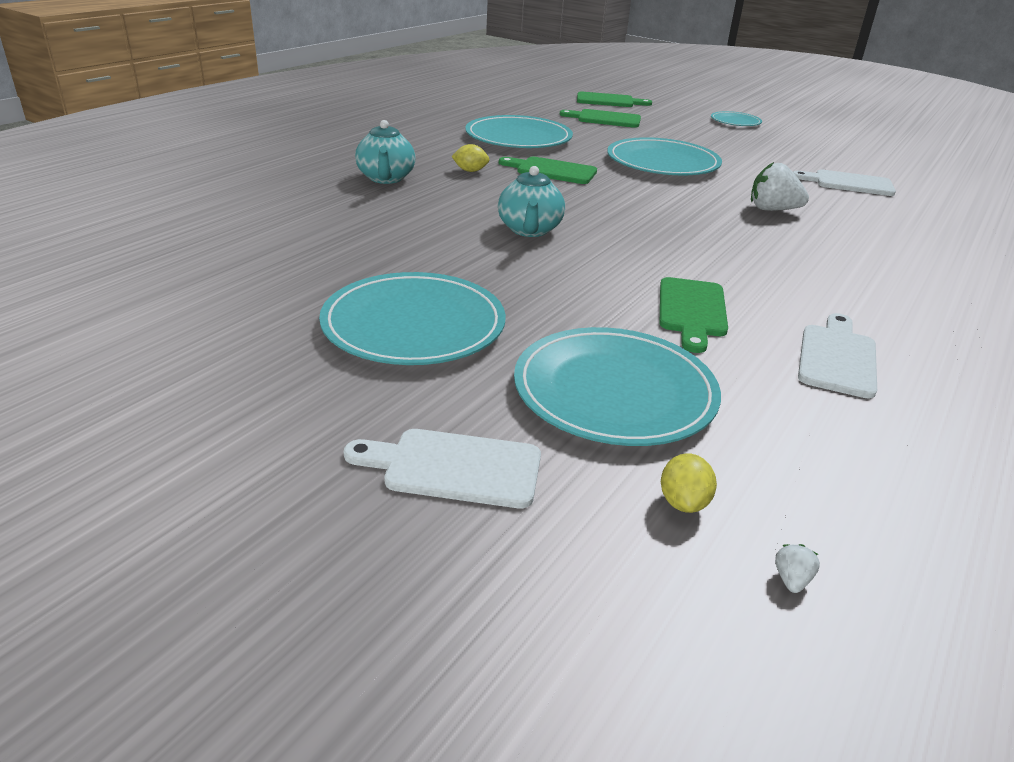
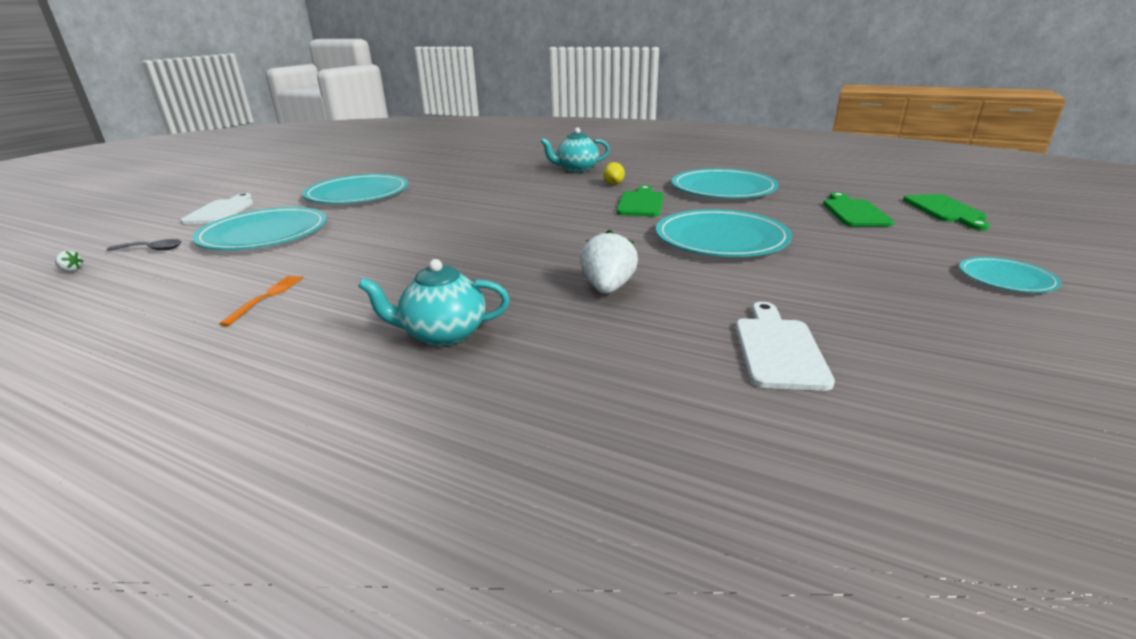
camera: 85 degrees right, 5 degrees down
(529, 230) = (499, 205): turquoise teapot -> turquoise teapot (443, 334)
(683, 502) = (152, 249): yellow lemon -> grey spoon
(691, 310) = (360, 251): green cutting board -> none
(837, 358) = (266, 297): white cutting board -> orange fork

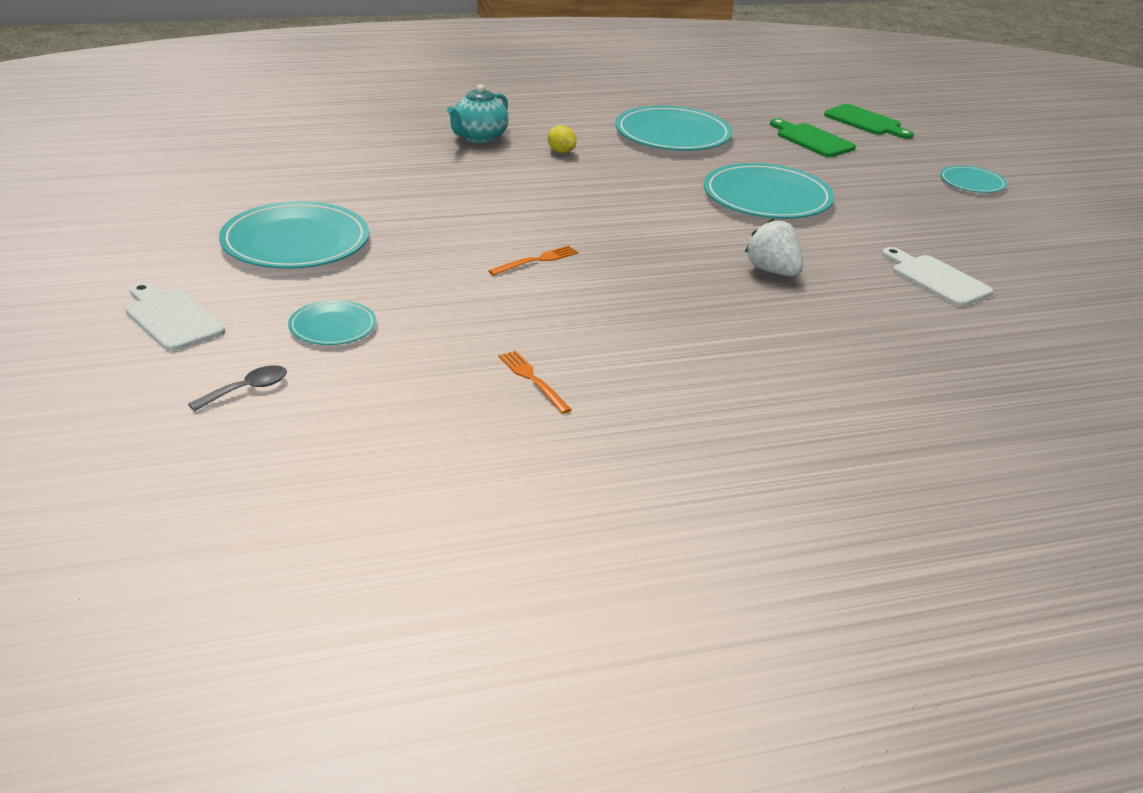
camera: 45 degrees left, 5 degrees up
(71, 270) = (224, 444): white strawberry -> none
(264, 234) = (332, 326): turquoise plate -> turquoise plate, size x0.53
(443, 334) = (742, 349): turquoise teapot -> none
(451, 233) = (536, 261): none -> orange fork
(641, 203) = (635, 172): green cutting board -> none

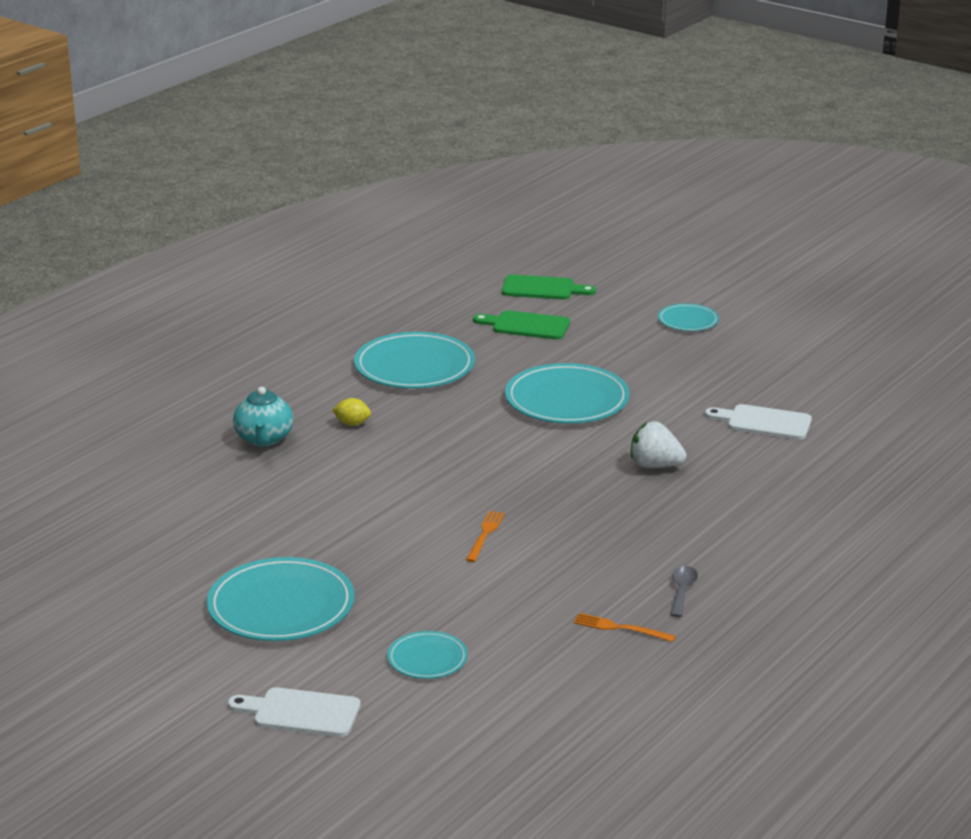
camera: 35 degrees left, 5 degrees down
(247, 390) = (448, 733): grey spoon -> grey spoon (682, 591)

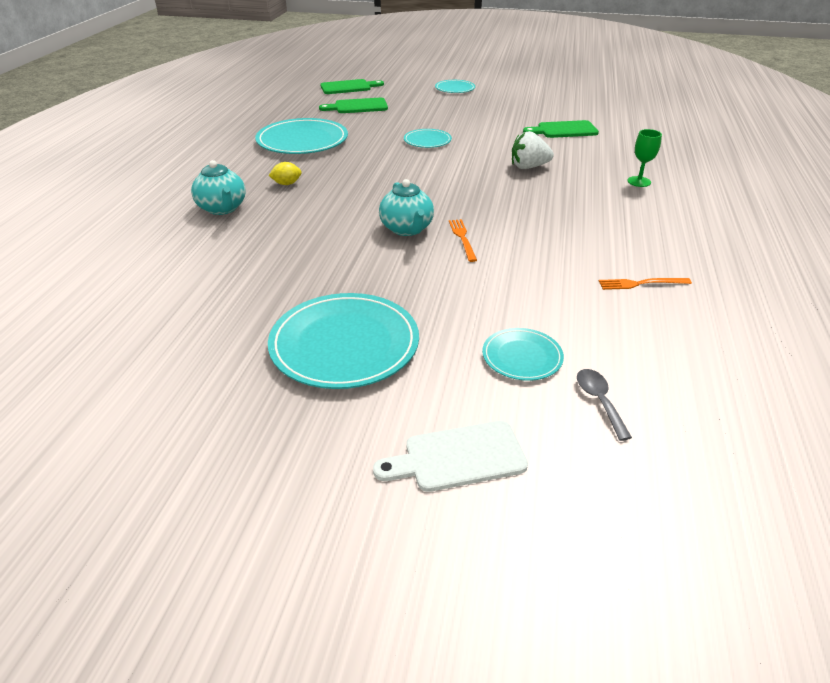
camera: 25 degrees left, 10 degrees up
(436, 510) = (407, 229): none -> turquoise teapot
(567, 399) = (427, 141): turquoise plate -> turquoise plate, size x0.53
(682, 591) = (647, 243): grey spoon -> grey spoon (599, 401)
(764, 422) = (564, 130): white cutting board -> green cutting board
(770, 517) = (639, 181): none -> green goblet

